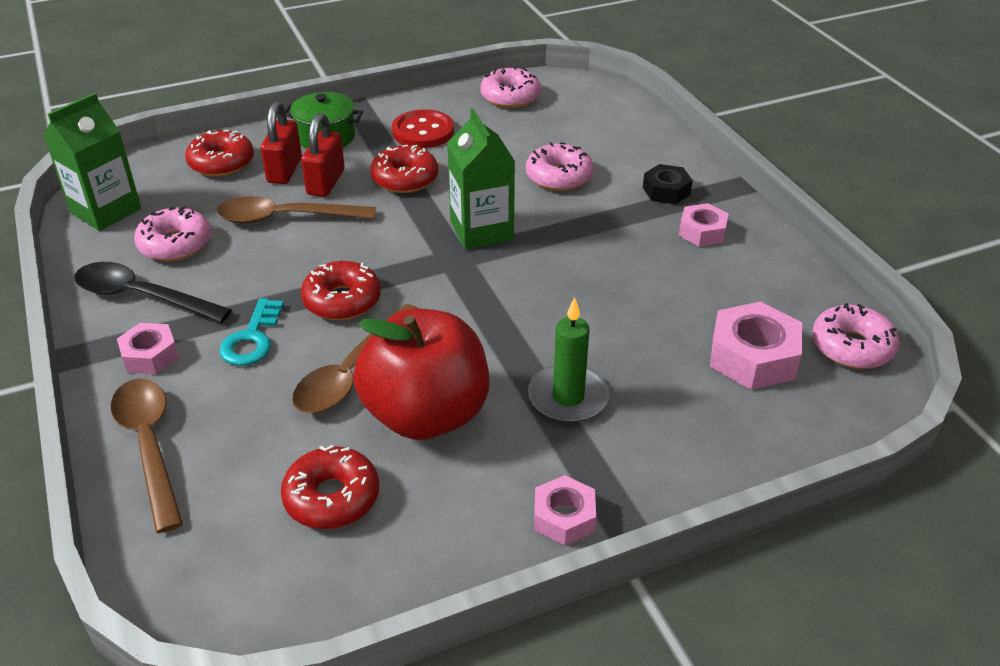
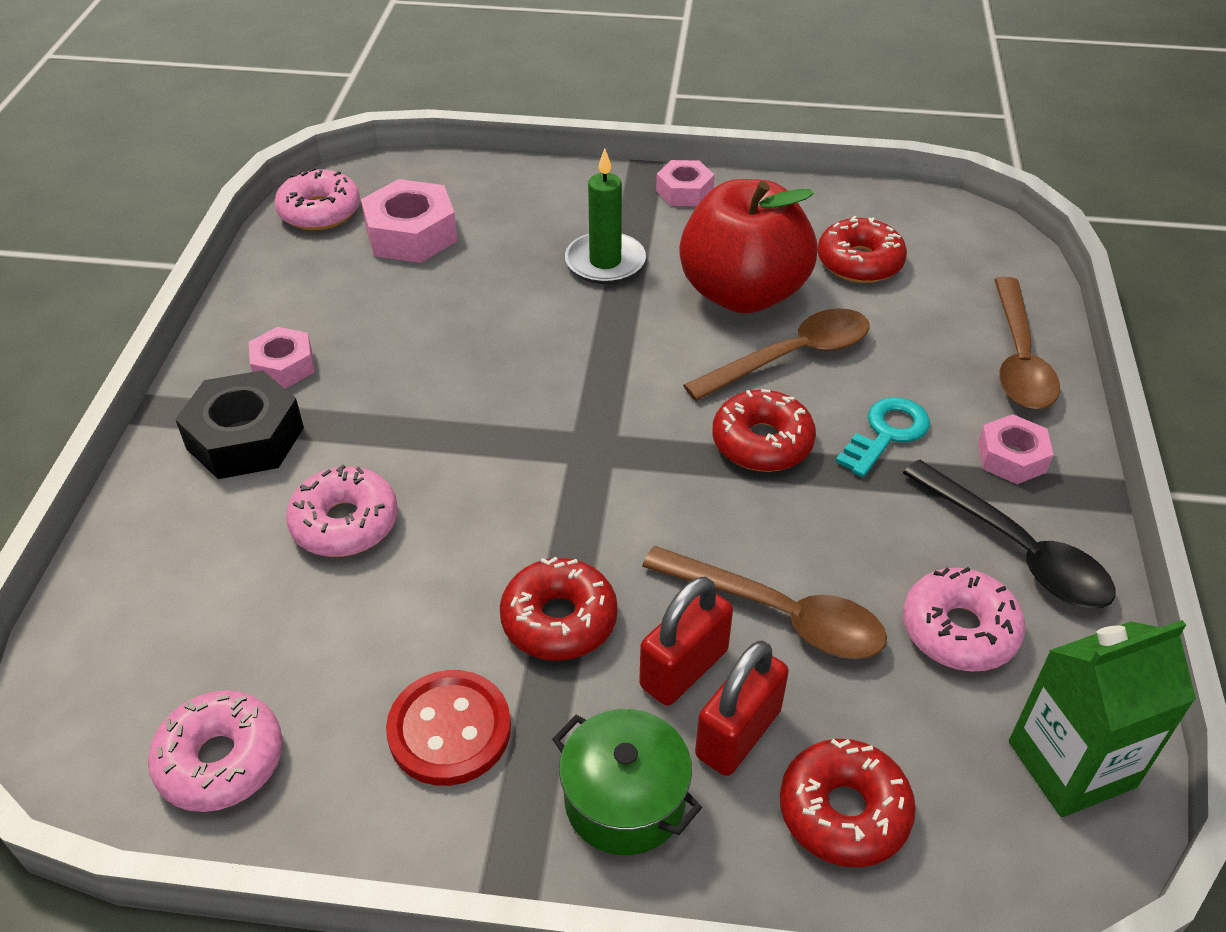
camera: 150 degrees left, 5 degrees up
(481, 230) = (528, 475): green carton -> none
(666, 191) = (245, 438): black nut -> black nut, size x1.62

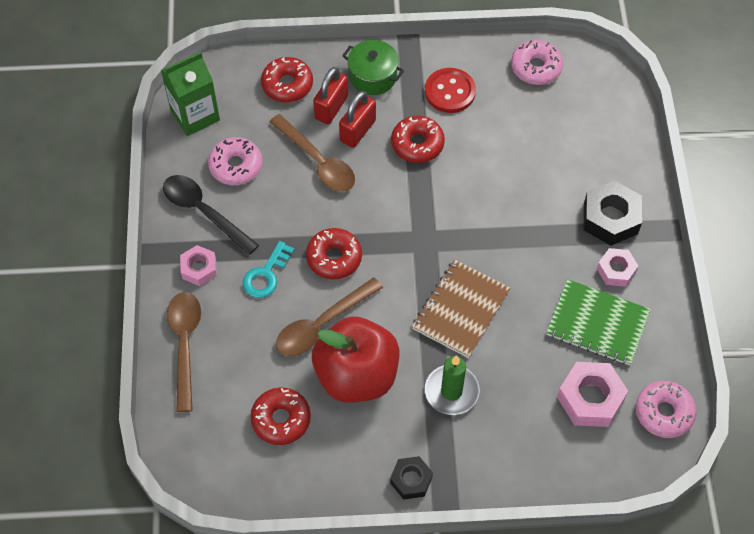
camera: 170 degrees right, 15 degrees up
(345, 523) = (535, 177): pink donut -> none
(354, 307) = (597, 324): none -> green notebook
(560, 347) = (461, 310): none -> brown notebook
(684, 191) = (411, 480): pink nut -> black nut
(779, 614) = (318, 161): brown spoon -> brown spoon turned 150 degrees counterclockwise

